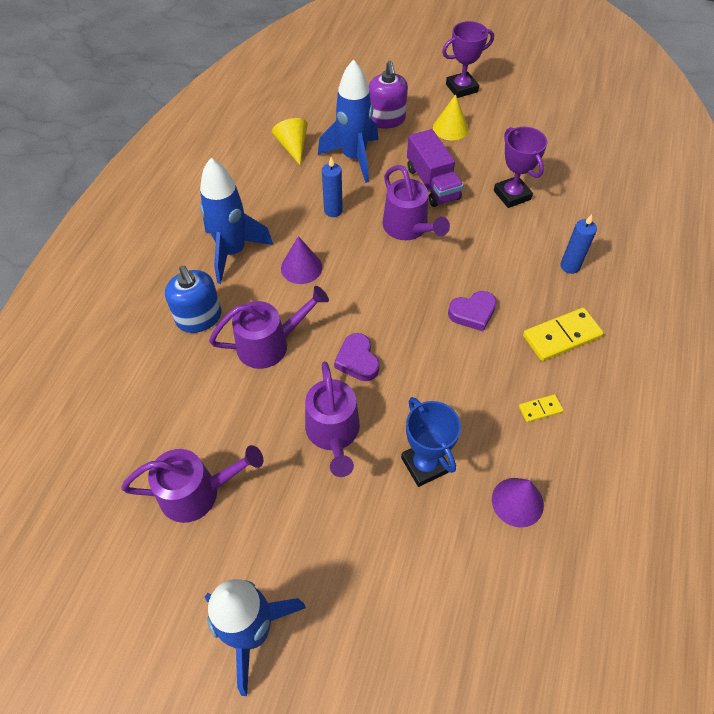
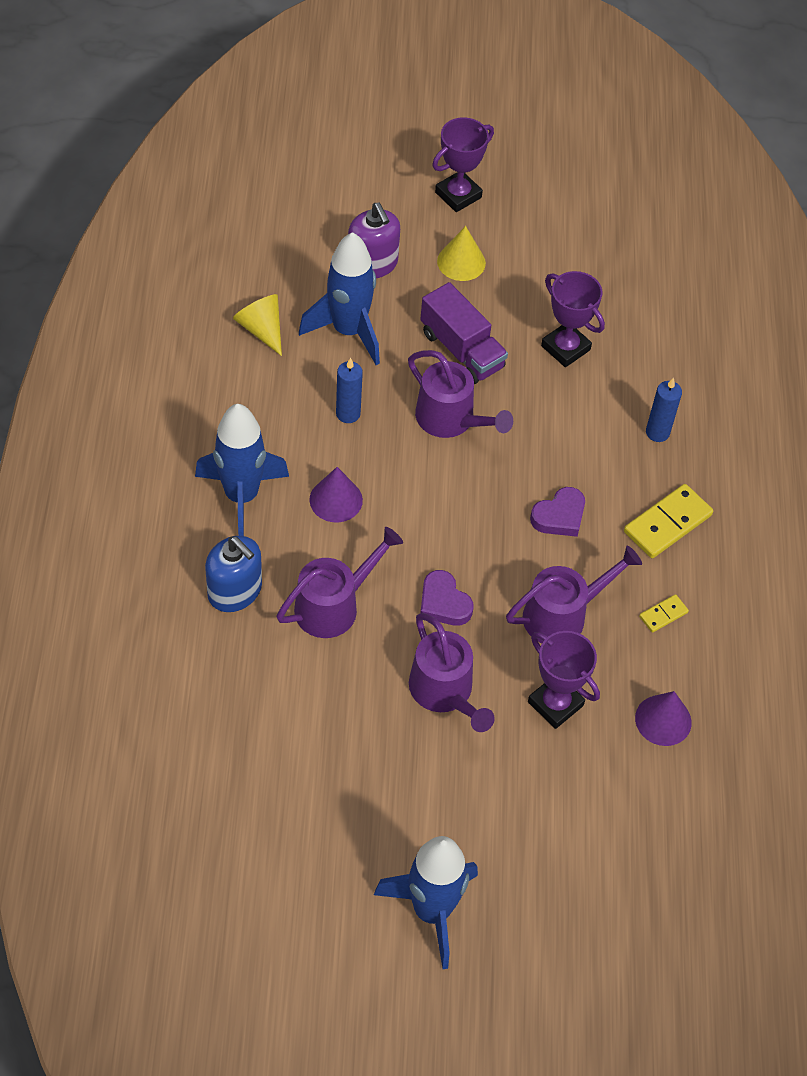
camera: 20 degrees left, 0 degrees up
(197, 492) = (318, 790): purple watering can -> purple watering can (562, 615)
(425, 465) = (555, 704): blue trophy -> purple trophy

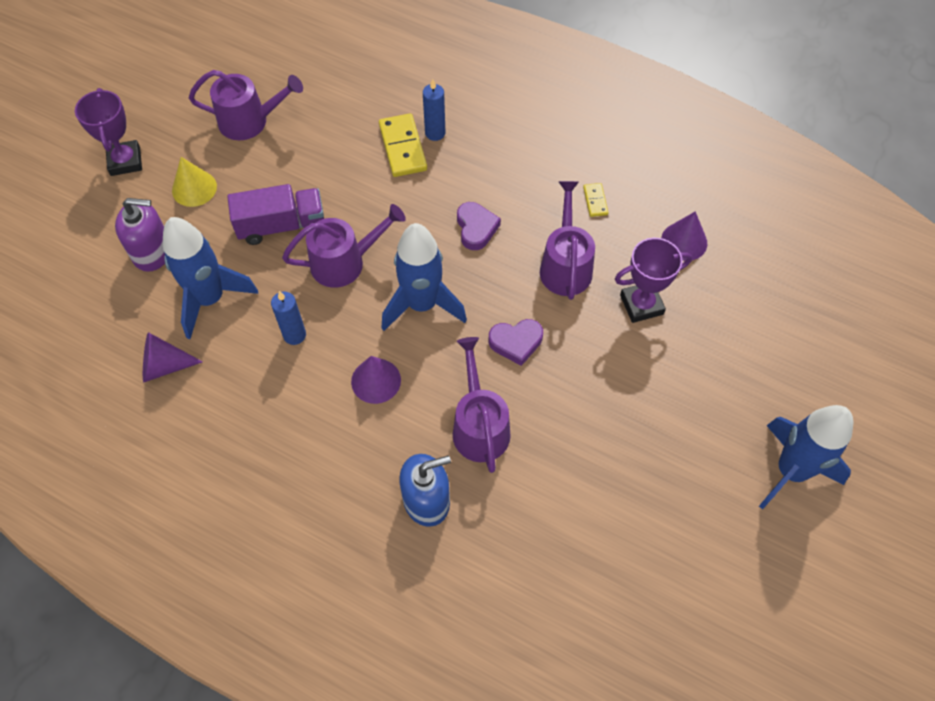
camera: 60 degrees left, 5 degrees up
(241, 496) = (332, 455): blue rocket -> blue rocket (422, 304)
(262, 329) = (164, 366): yellow cone -> purple cone
(445, 692) = (599, 377): purple watering can -> purple watering can (250, 121)
(565, 348) = (323, 156): purple trophy -> none
(667, 523) = (518, 163): yellow domino -> yellow domino (403, 147)

